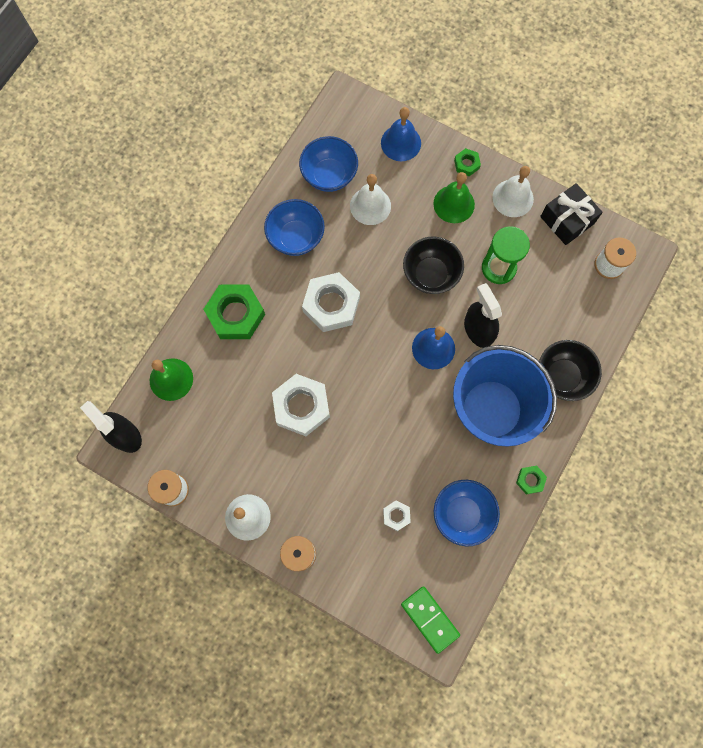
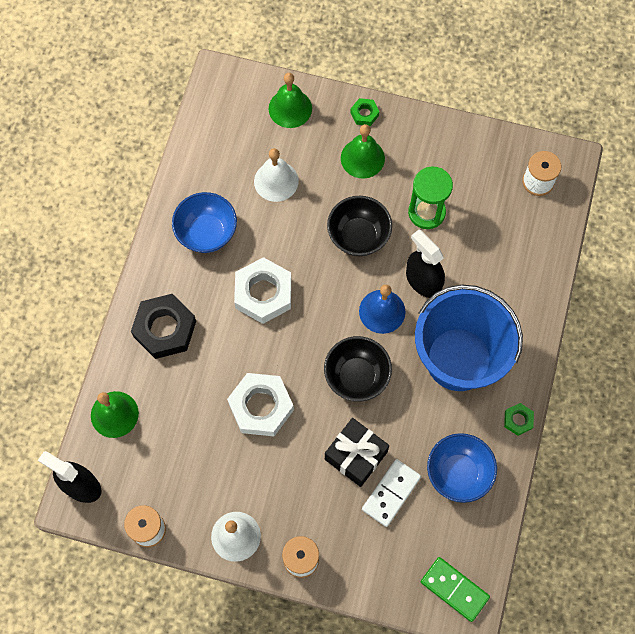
camera: 15 degrees left, 5 degrees down
(236, 314) = (165, 329): green nut -> black nut
(329, 175) = (224, 160): blue bowl -> none
(396, 516) = (391, 493): white nut -> white domino
(401, 143) = (290, 108): blue bell -> green bell
(513, 198) = (421, 137): white bell -> none
(562, 376) = (522, 306): black bowl -> black bowl (357, 376)
(567, 220) = (483, 146): black gift -> black gift (356, 455)

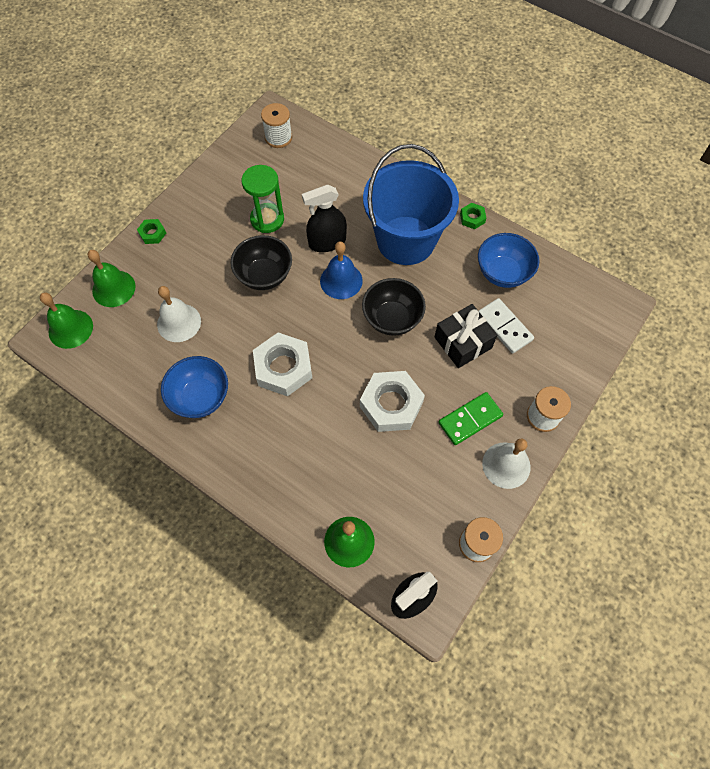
camera: 70 degrees left, 5 degrees down
(165, 329) = (280, 466): black nut -> none
(362, 158) = (193, 249): green bell -> green bell (70, 329)
(454, 589) = (598, 308): green domino -> green domino (470, 419)

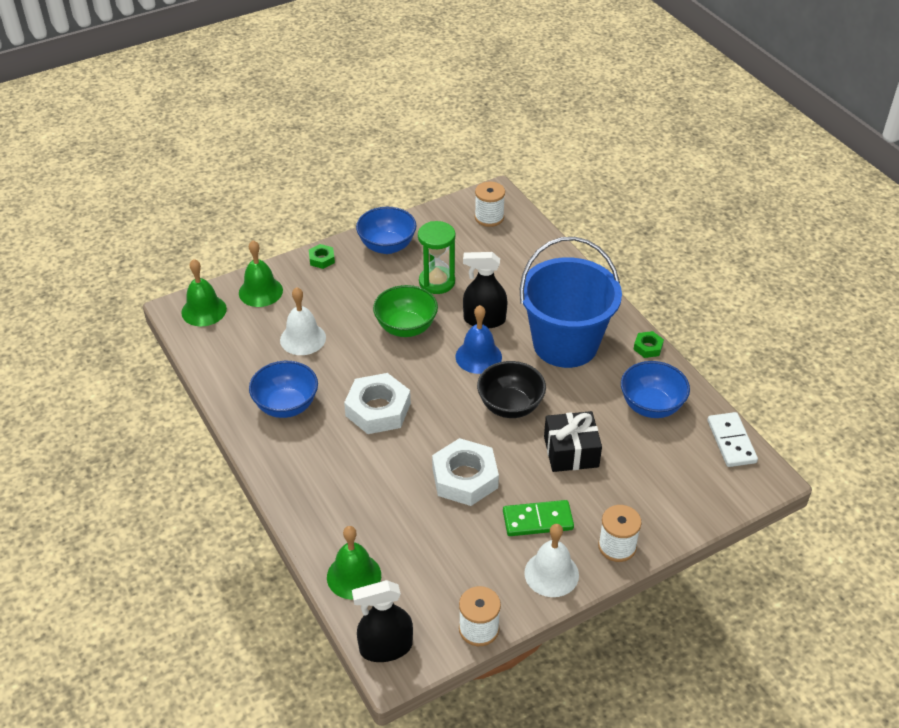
camera: 25 degrees right, 20 degrees down
(204, 198) = (387, 246): none -> blue bowl
(264, 275) = (406, 327): black bowl -> green bowl
(504, 327) = (624, 453): white domino -> white domino (731, 441)

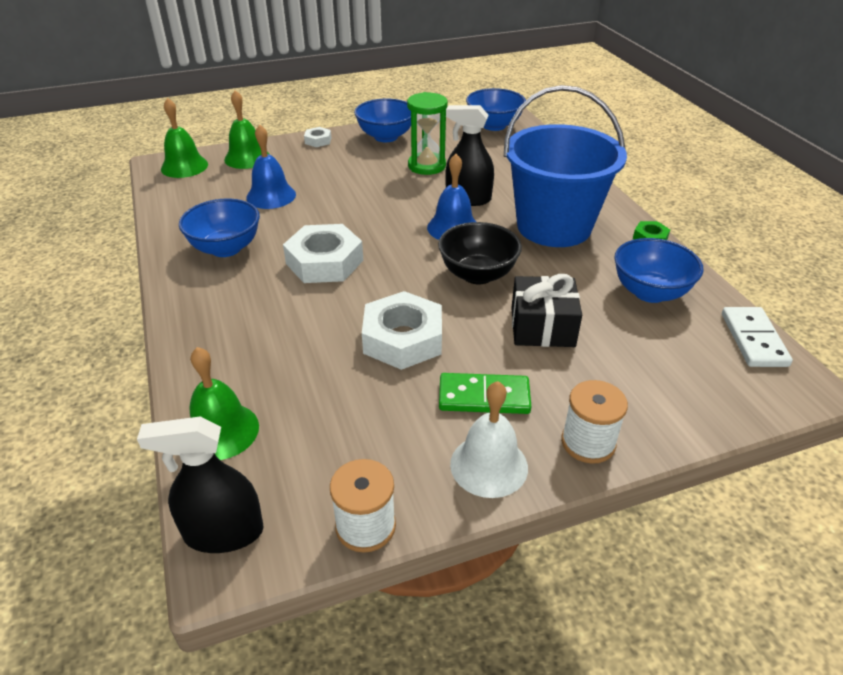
camera: 10 degrees right, 5 degrees down
(303, 338) = (271, 196): white bell -> blue bell
(322, 259) = (318, 141): green nut -> white nut
(406, 327) = (382, 197): green bowl -> none
(489, 217) = (494, 125): white spool -> blue bowl

